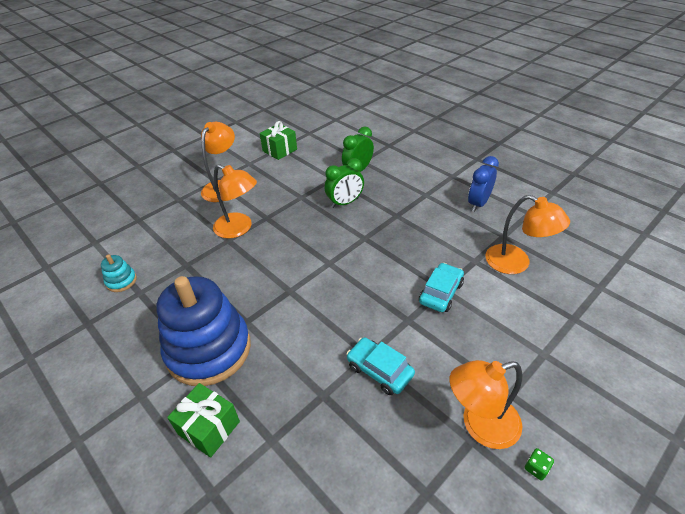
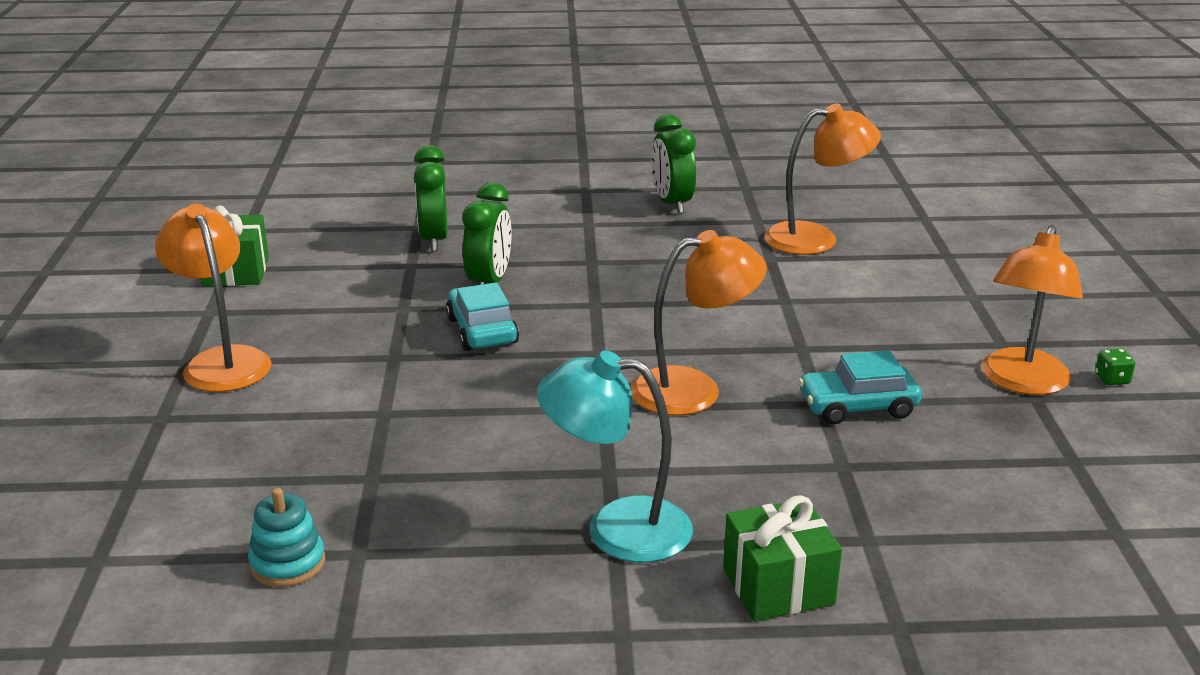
camera: 50 degrees left, 15 degrees down
(208, 349) = (617, 528): blue stacking toy -> turquoise lamp
(239, 229) = (374, 391): orange lamp -> orange lamp (693, 389)
(440, 293) = (789, 305): turquoise car -> turquoise car (482, 330)
(478, 203) = (672, 204): blue clock -> green clock

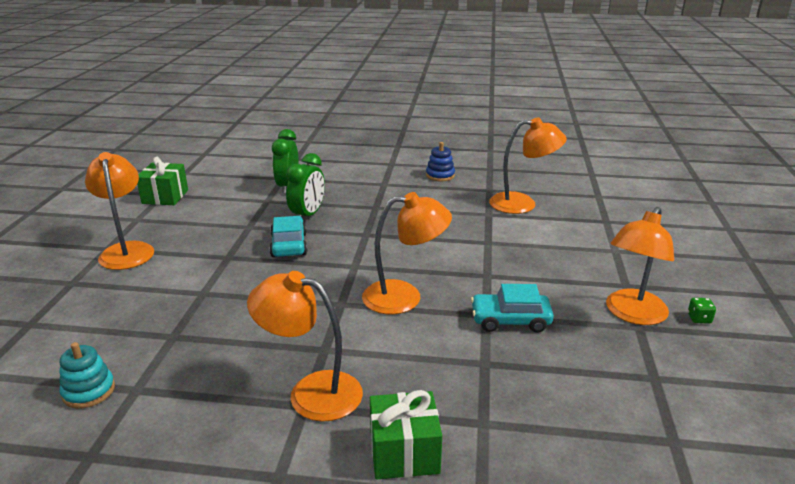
camera: 10 degrees right, 0 degrees up
(617, 528) = (311, 392): turquoise lamp -> orange lamp
(672, 204) = (440, 175): green clock -> blue stacking toy

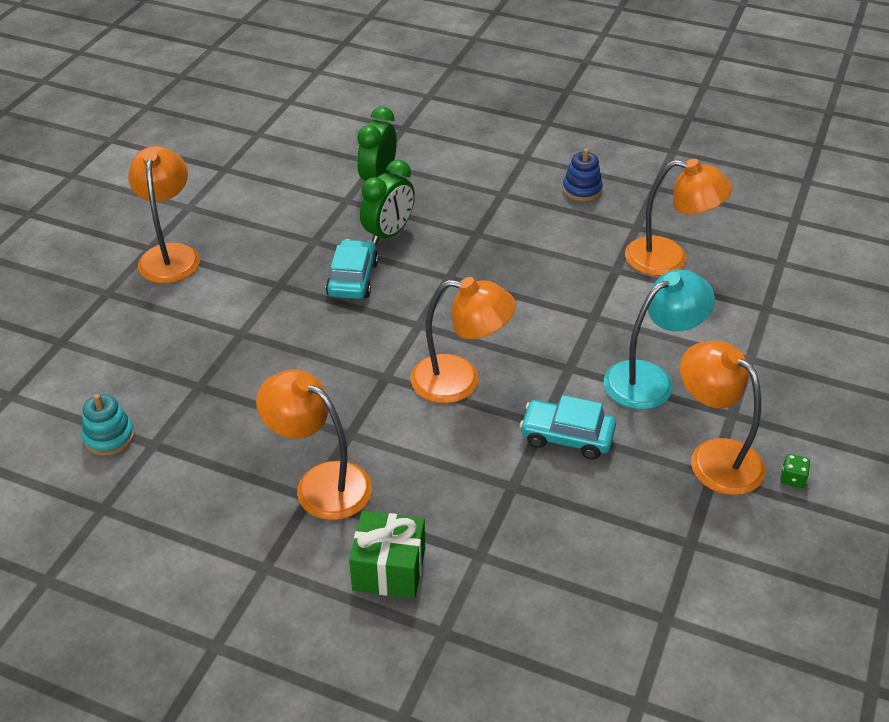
camera: 15 degrees right, 15 degrees up
(165, 197) = (227, 173): green gift -> none
(552, 273) = (650, 379): none -> turquoise lamp
(632, 314) = (714, 457): orange lamp -> orange lamp turned 90 degrees clockwise

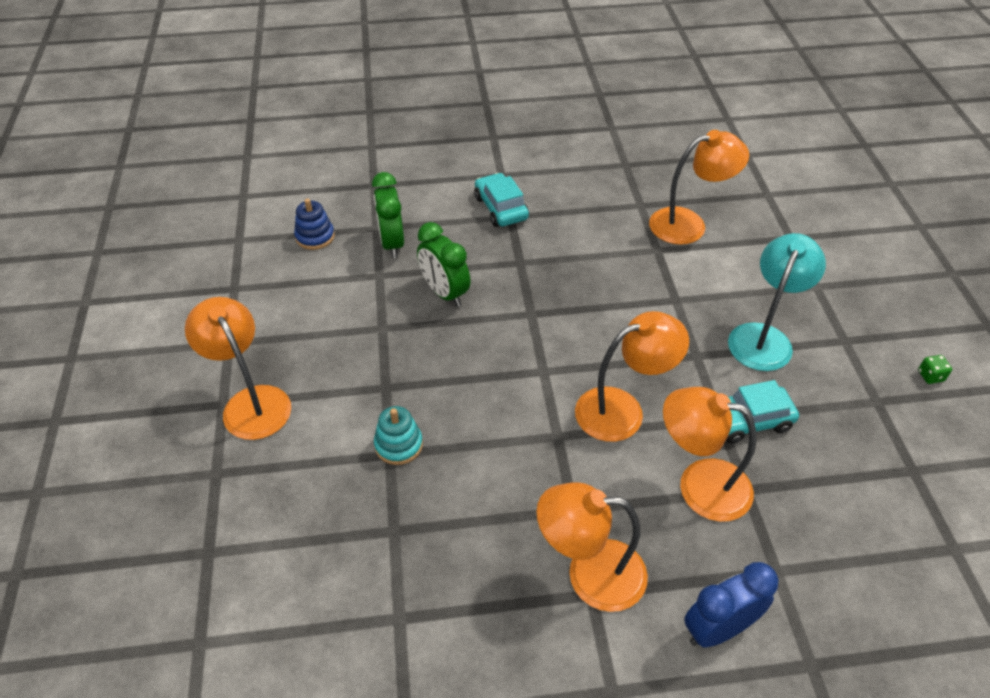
camera: 30 degrees left, 5 degrees up
(109, 437) = (347, 634): turquoise stacking toy -> turquoise stacking toy (398, 445)
(353, 279) = (449, 351): turquoise car -> turquoise car (501, 208)
(388, 233) = (444, 293): green clock -> green clock turned 135 degrees clockwise
(389, 569) = (718, 629): green gift -> blue clock
(582, 190) = (571, 188): blue stacking toy -> blue stacking toy (315, 237)
(714, 457) = (865, 384): orange lamp -> orange lamp (699, 485)

